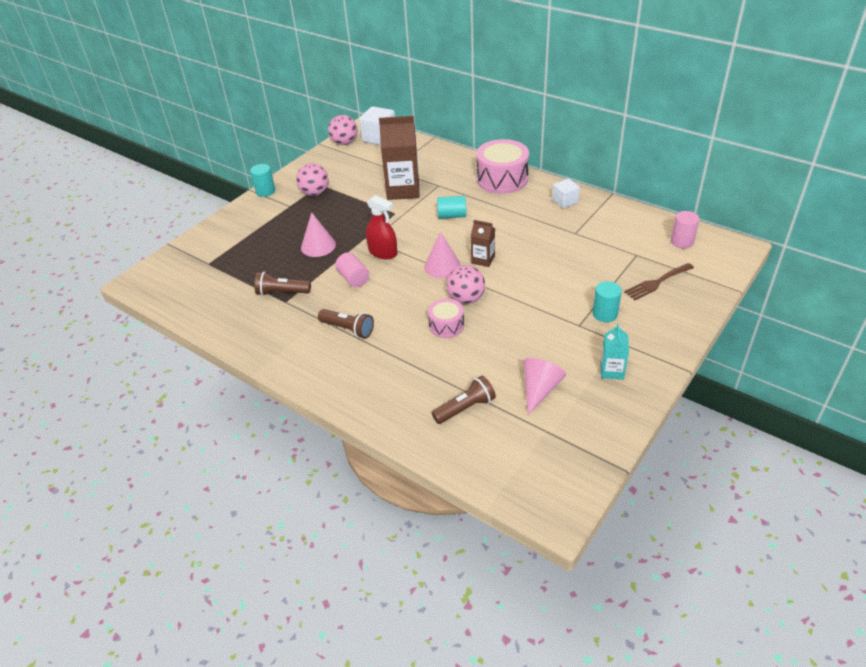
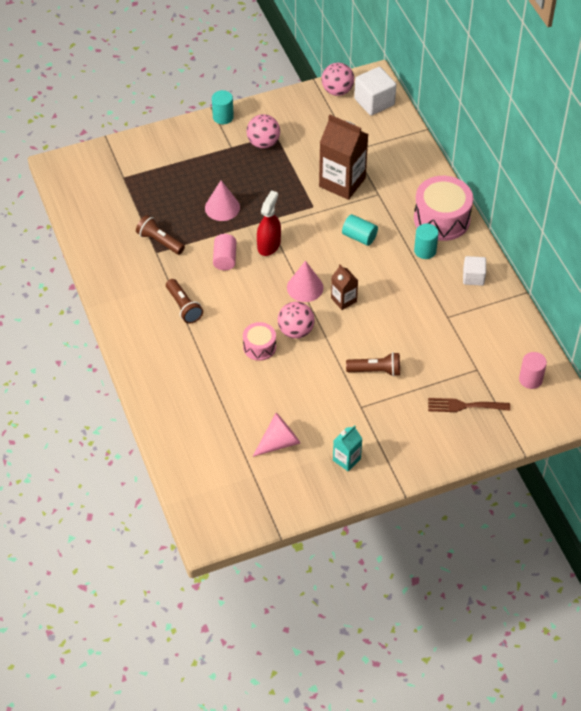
camera: 30 degrees right, 10 degrees up
(383, 252) = (269, 245): red spray bottle -> red spray bottle turned 135 degrees counterclockwise
(465, 408) = (213, 425): brown flashlight -> brown flashlight (376, 371)
(605, 314) = (391, 409): turquoise cylinder -> turquoise cylinder (425, 251)

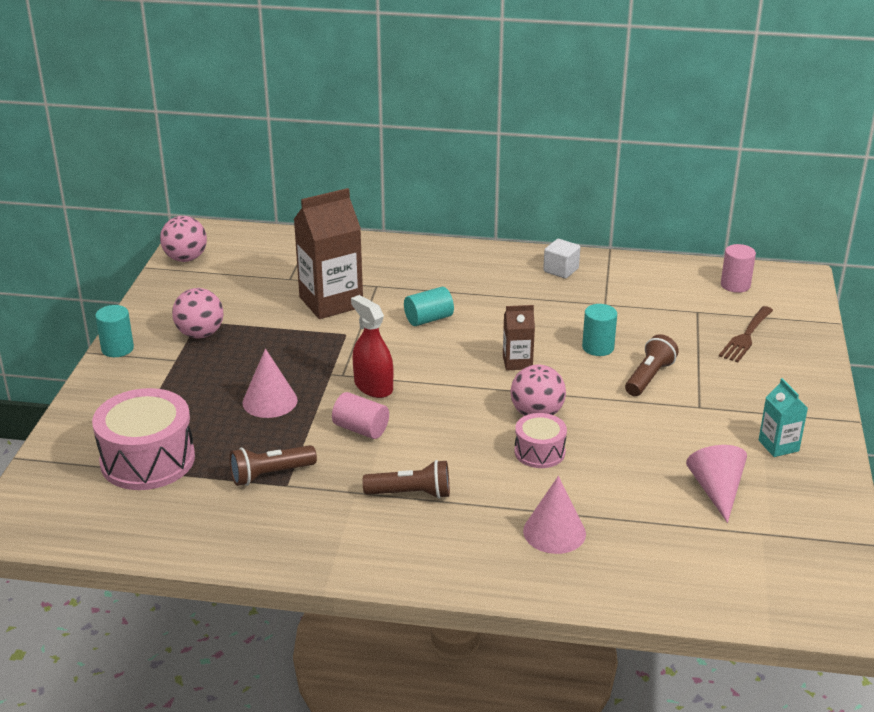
camera: 60 degrees left, 20 degrees down
(305, 287) = (471, 383): pink cone -> pink cone (554, 532)
(374, 102) = (234, 242): white cube -> none
(425, 251) = (493, 285): turquoise cylinder -> turquoise cylinder (598, 347)
(441, 219) = (457, 260): pink drum -> pink drum (148, 460)

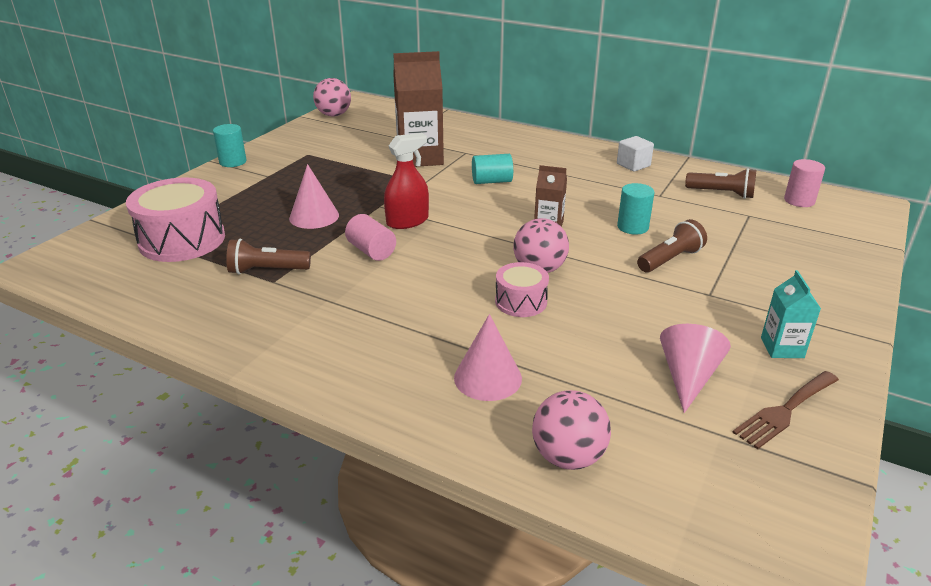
camera: 20 degrees right, 0 degrees up
(200, 334) = (301, 162): pink ball -> pink ball (568, 457)
(373, 386) = (407, 221): red spray bottle -> red spray bottle turned 75 degrees clockwise
(411, 494) = (374, 312): brown flashlight -> brown flashlight (722, 193)
(746, 337) = (790, 243): brown fork -> brown fork (784, 411)

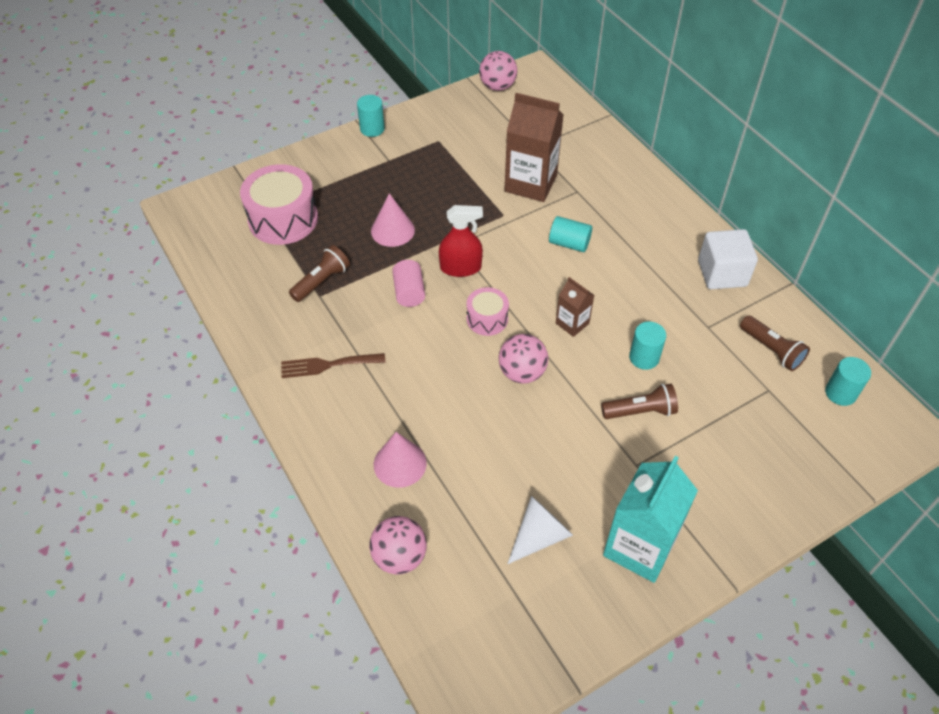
camera: 30 degrees right, 20 degrees up
(267, 270) = (322, 281): brown flashlight -> brown flashlight turned 105 degrees clockwise
(521, 302) = (480, 401): pink drum -> pink drum (487, 319)
(633, 165) = (722, 273): white cube -> white cube, size x1.59
(688, 377) = (540, 535): pink cone -> white cone
(782, 348) = (639, 547): turquoise carton -> turquoise carton, size x1.94
(784, 411) = (581, 601): brown fork -> brown fork (327, 365)
(799, 201) = (840, 393): pink cylinder -> turquoise cylinder

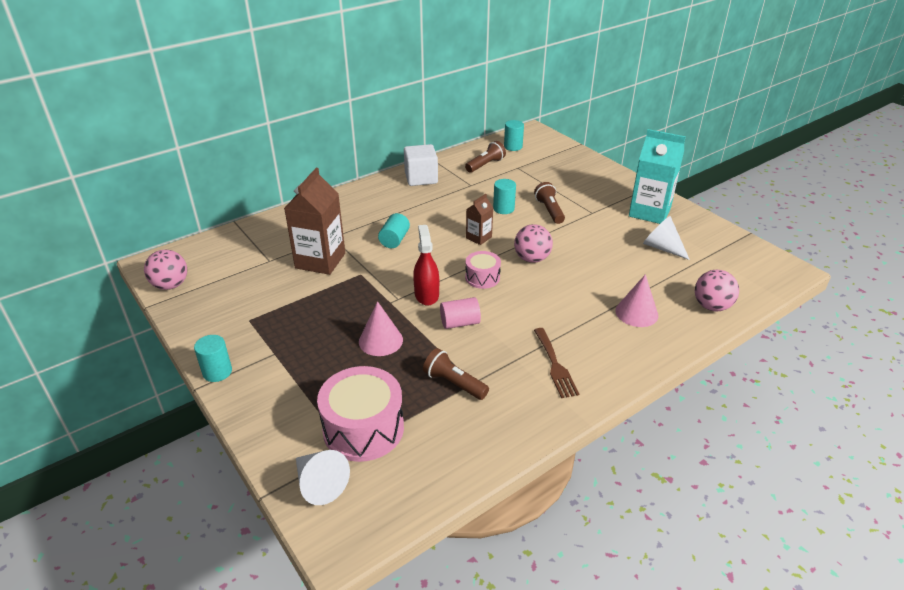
camera: 95 degrees left, 15 degrees down
(234, 195) = (320, 484): none -> white cone

